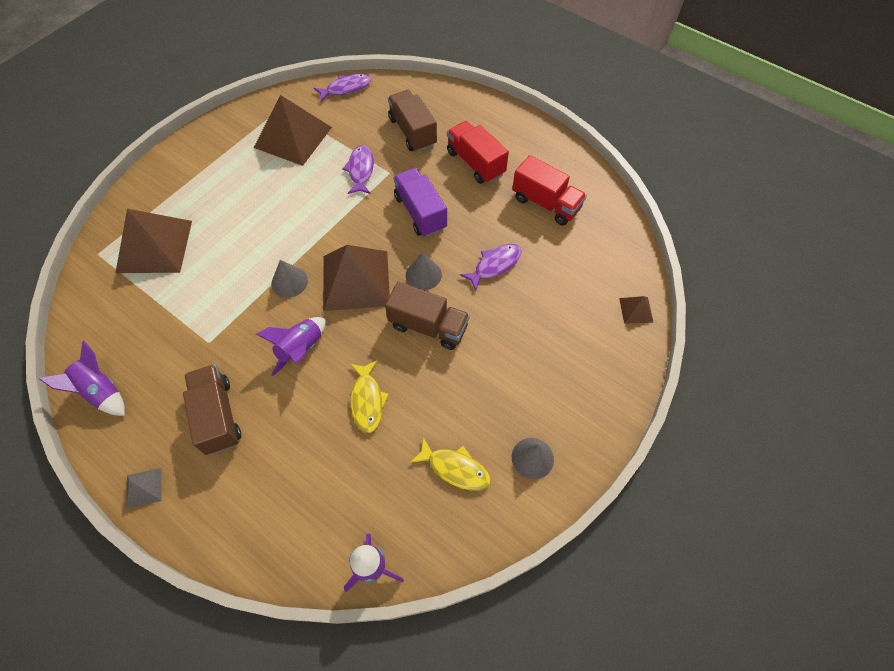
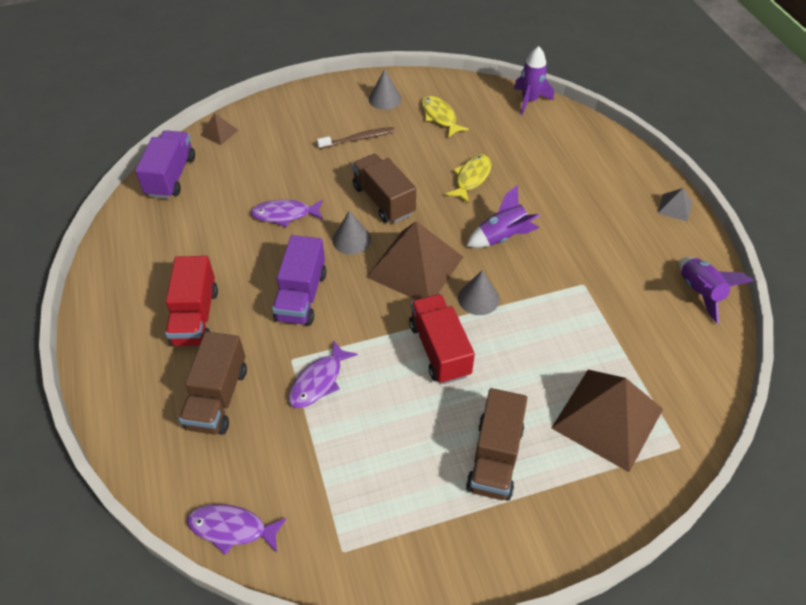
camera: 145 degrees left, 10 degrees down
(218, 416) = (598, 224): brown truck -> brown truck (495, 458)
(293, 137) = (362, 483): brown pyramid -> none
(510, 382) = (358, 139): none -> brown toothbrush
(546, 203) = (182, 239): red truck -> red truck (439, 349)
(618, 245) = (171, 176): none -> purple truck

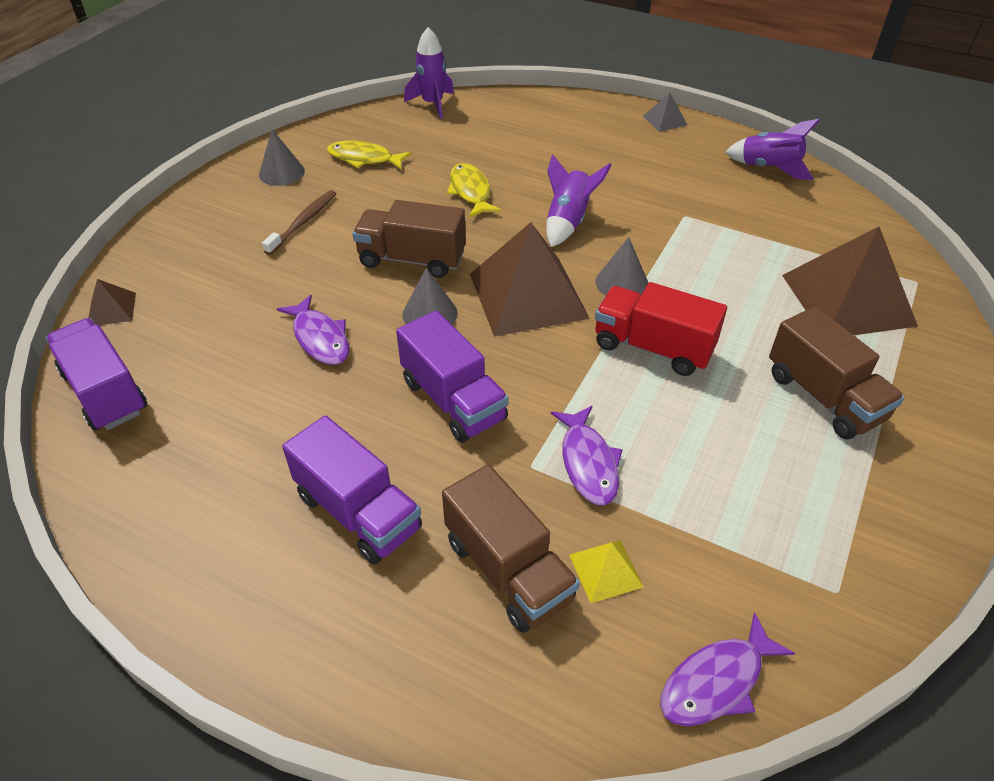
camera: 45 degrees left, 5 degrees down
(195, 317) = (358, 512): red truck -> purple truck
(255, 437) = (606, 570): none -> yellow pyramid
(285, 215) = (320, 338): purple fish -> purple fish turned 75 degrees counterclockwise

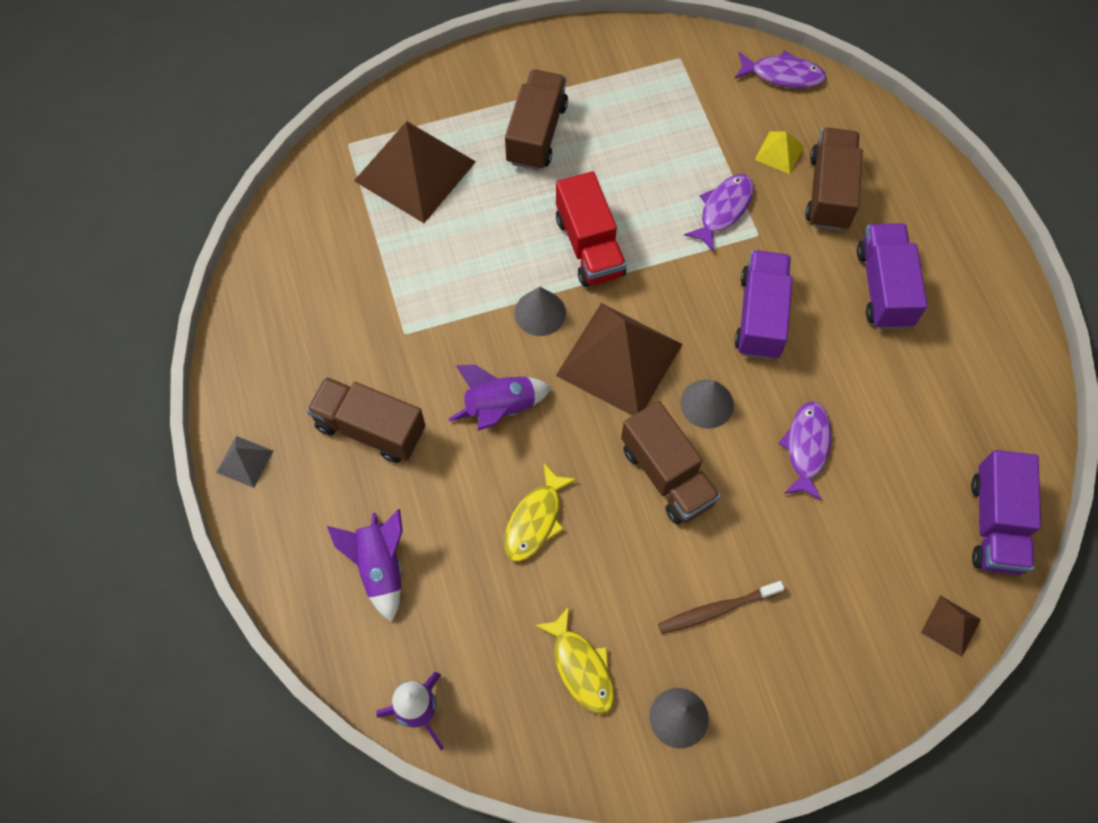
camera: 135 degrees left, 20 degrees up
(626, 168) = (370, 428): none -> brown truck
(769, 168) = (261, 321): purple rocket -> purple rocket (380, 567)

